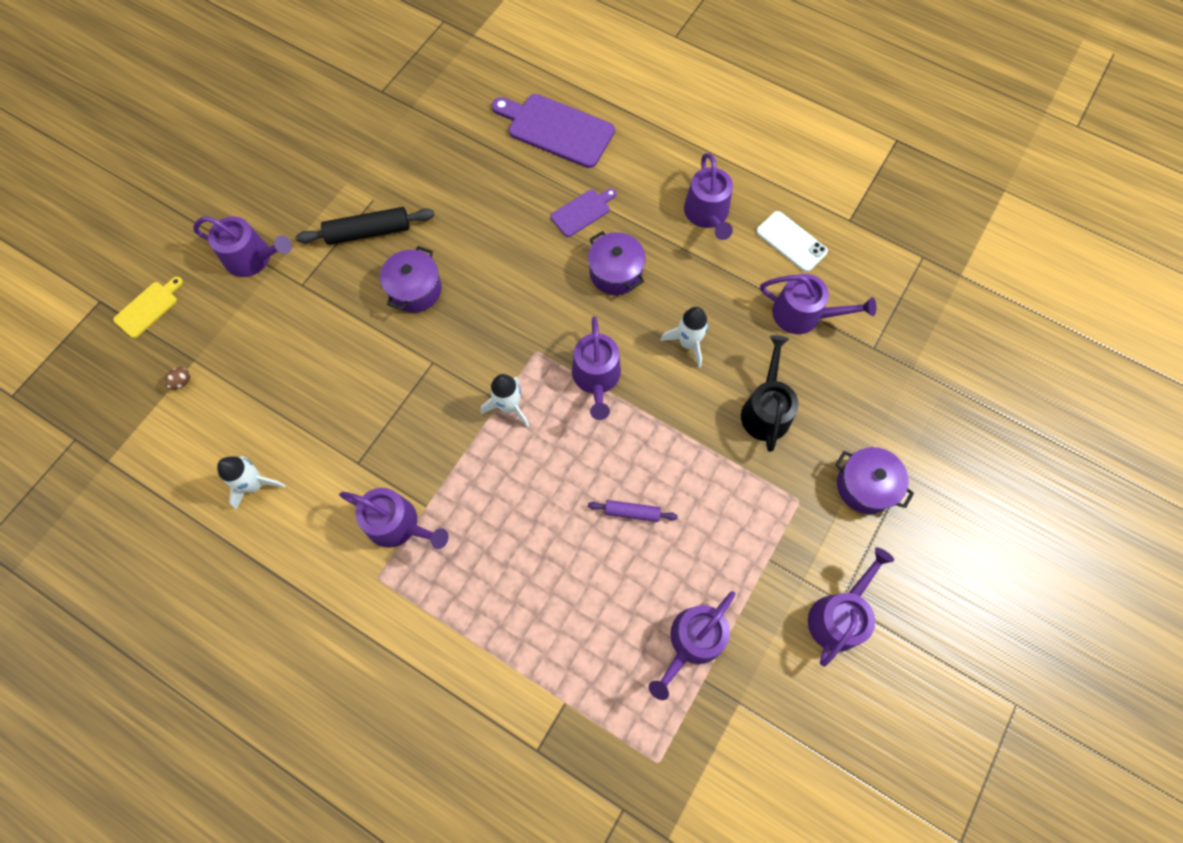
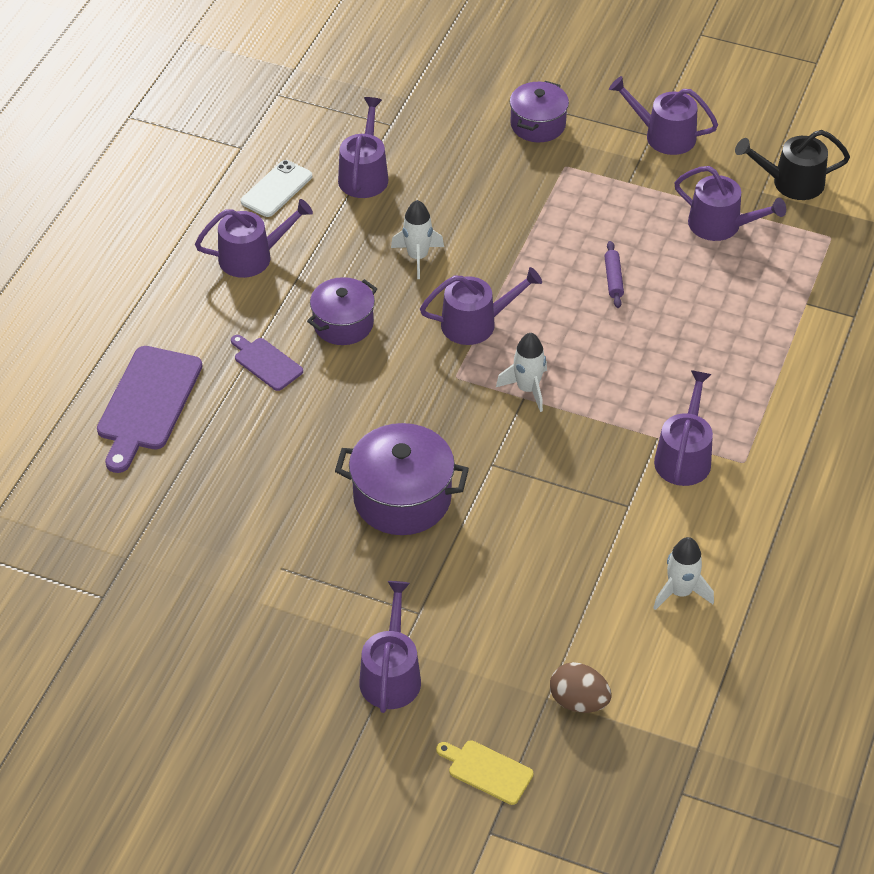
camera: 100 degrees left, 20 degrees down
(182, 382) = (578, 701): brown egg -> brown egg, size x1.96
(368, 232) = (330, 561): black rolling pin -> none
(415, 290) = (402, 498): purple pot -> purple pot, size x1.51
(766, 410) = (478, 194): black watering can -> black watering can (791, 183)

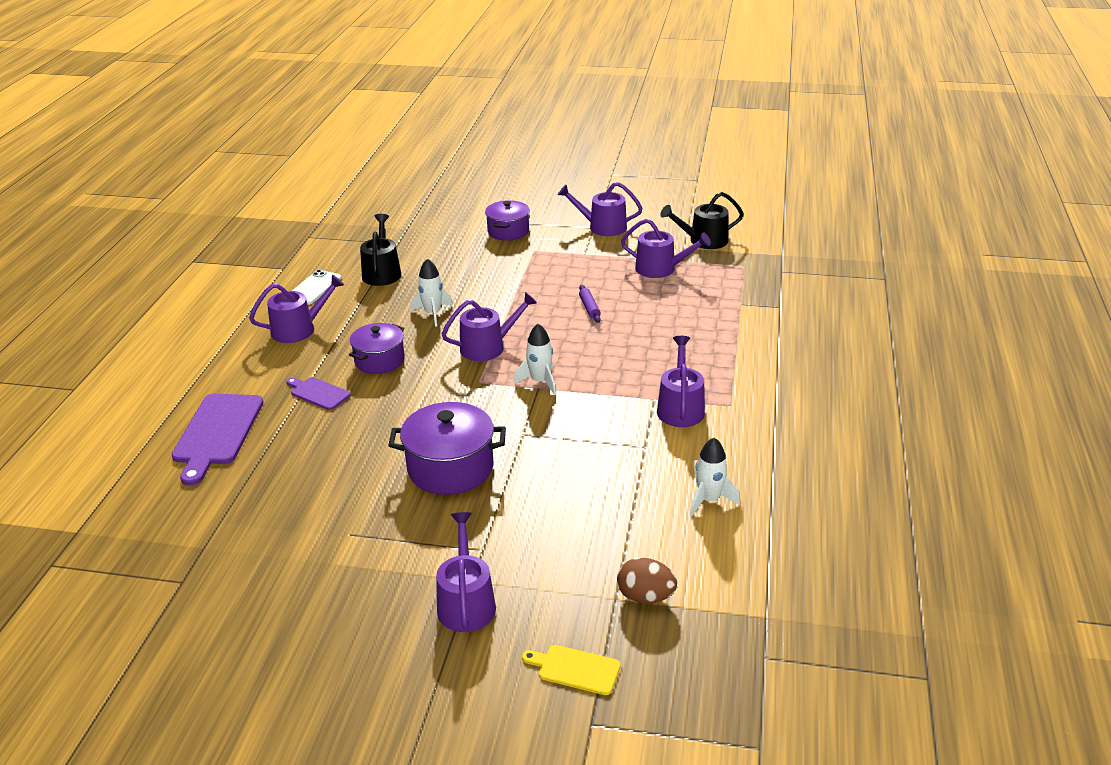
camera: 10 degrees left, 15 degrees down
(364, 175) = (382, 272): purple watering can -> black watering can

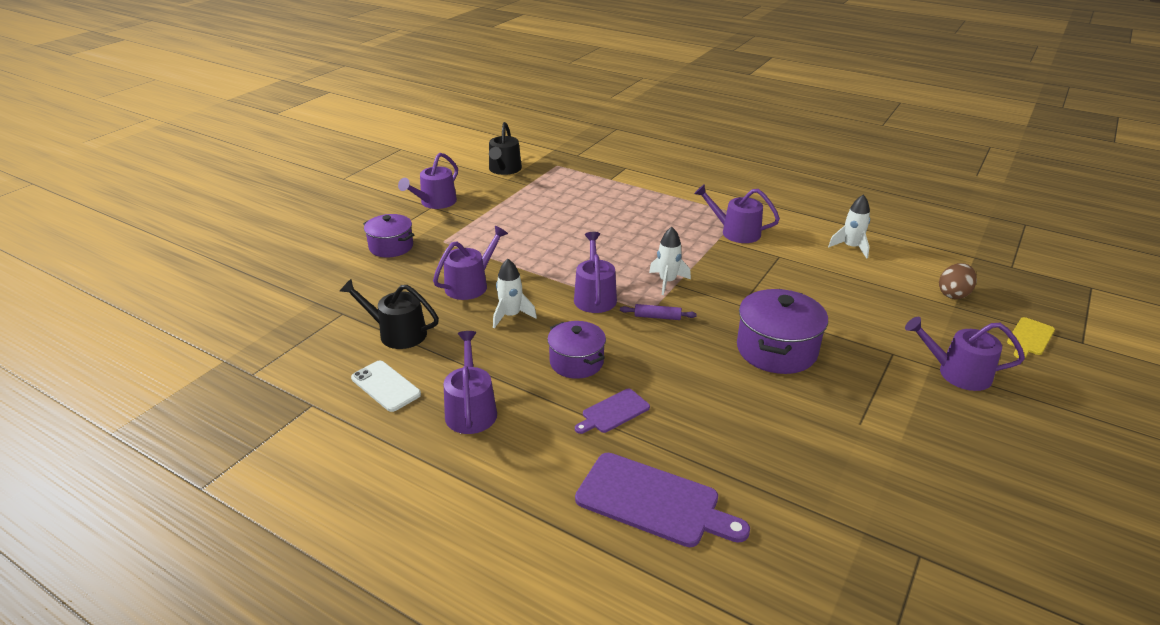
camera: 70 degrees left, 0 degrees up
(589, 308) = (567, 236): purple rolling pin -> purple rolling pin (657, 317)
(660, 269) = (531, 195): purple watering can -> purple watering can (470, 285)

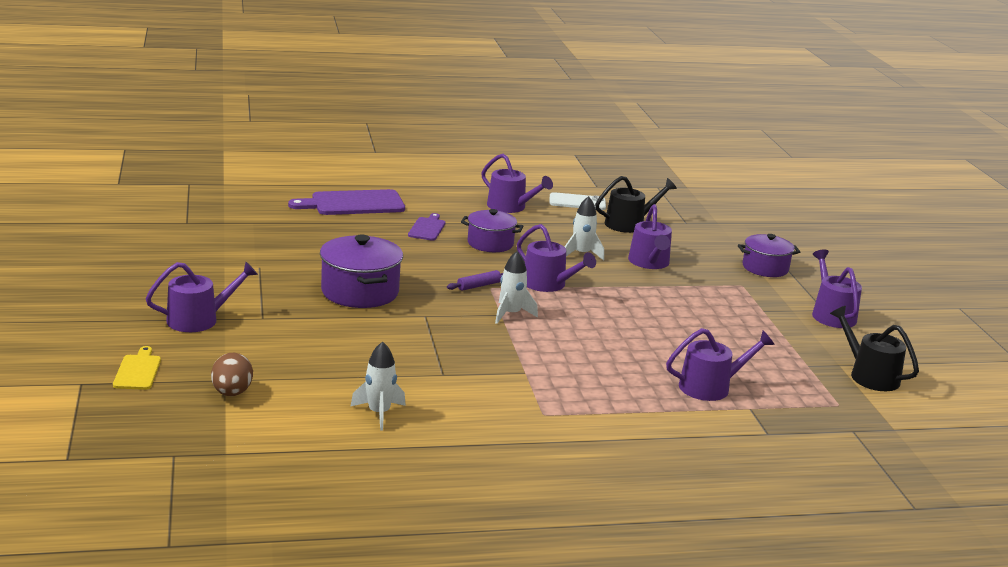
camera: 135 degrees right, 10 degrees down
(736, 232) = (519, 387): purple watering can -> purple watering can (710, 387)

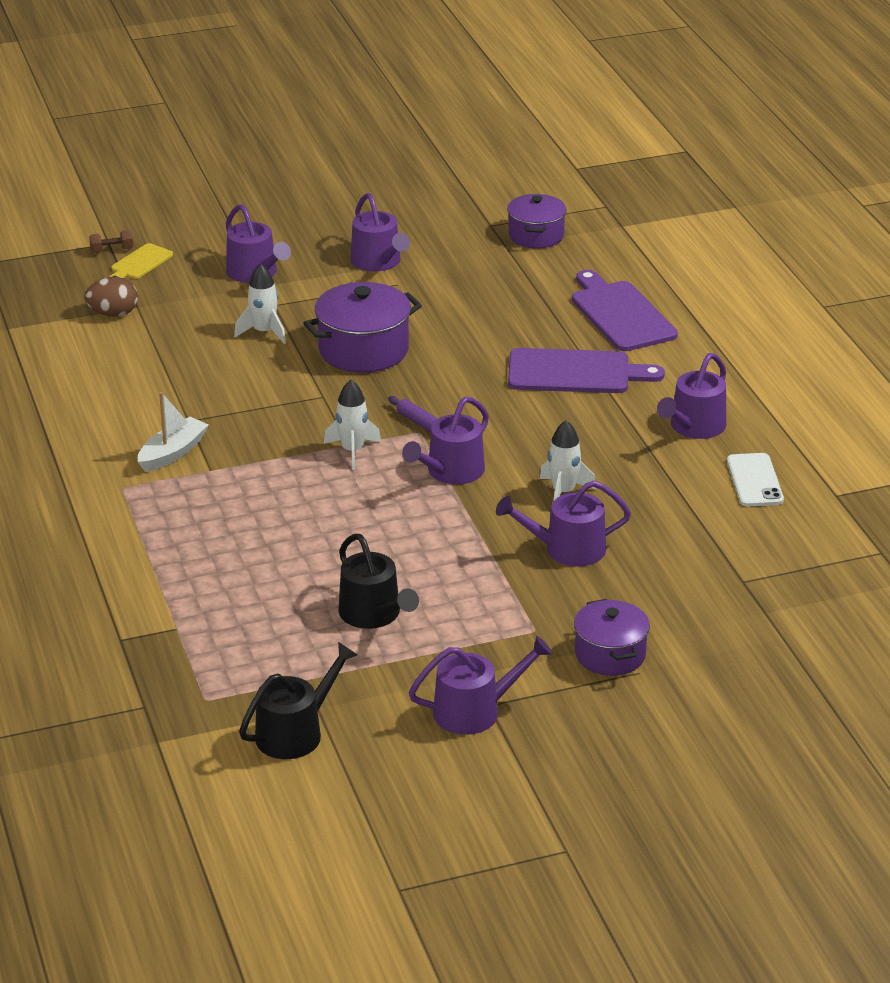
camera: 85 degrees right, 10 degrees up
(99, 383) = (112, 250): none -> brown dumbbell
(138, 371) = (140, 263): yellow cutting board -> yellow cutting board turned 135 degrees clockwise
(379, 413) = (97, 393): white rocket -> white rocket (264, 332)
(427, 228) = (575, 373): purple cutting board -> purple cutting board, size x1.84
(490, 243) = (555, 421): purple pot -> purple pot (536, 235)
(494, 386) = (172, 453): none -> white boat
(629, 224) = (700, 528): black watering can -> black watering can (373, 614)
(710, 387) = (219, 599): purple watering can -> purple watering can (378, 262)

